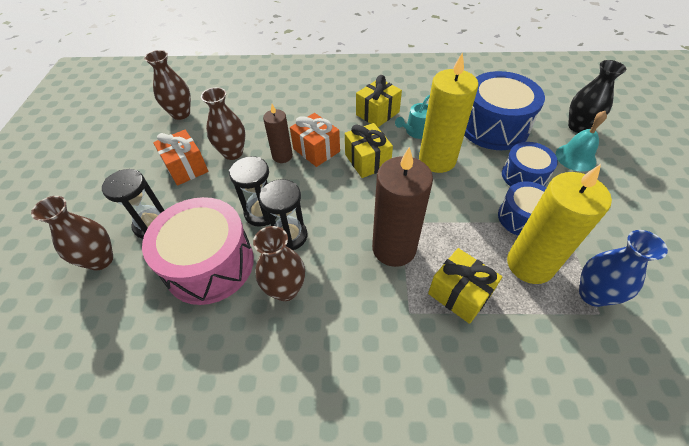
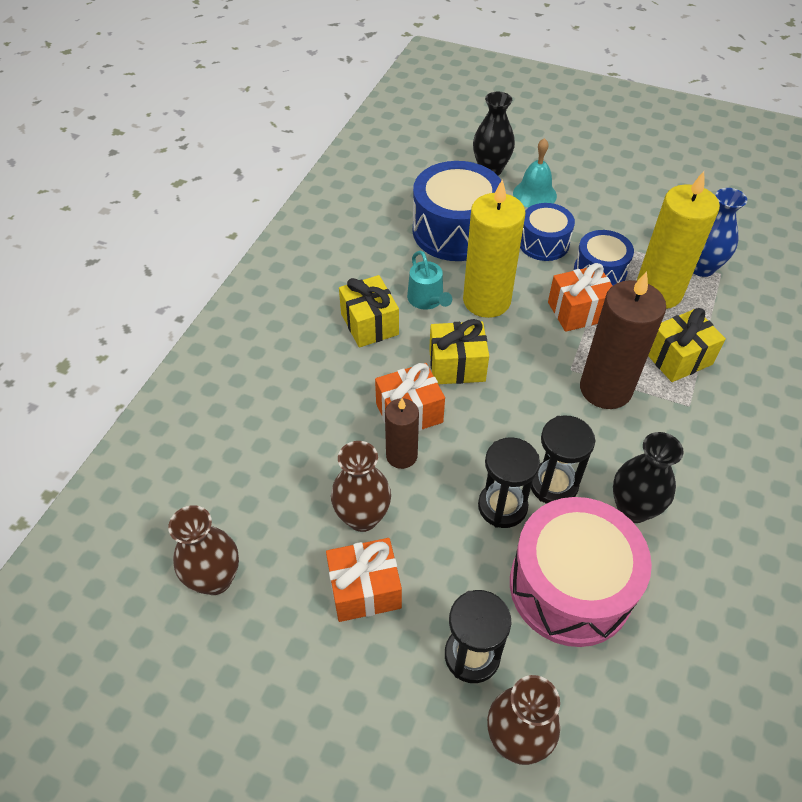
camera: 70 degrees left, 0 degrees up
(285, 289) = (633, 509): brown vase -> black vase
(465, 213) = (578, 311): none -> orange gift

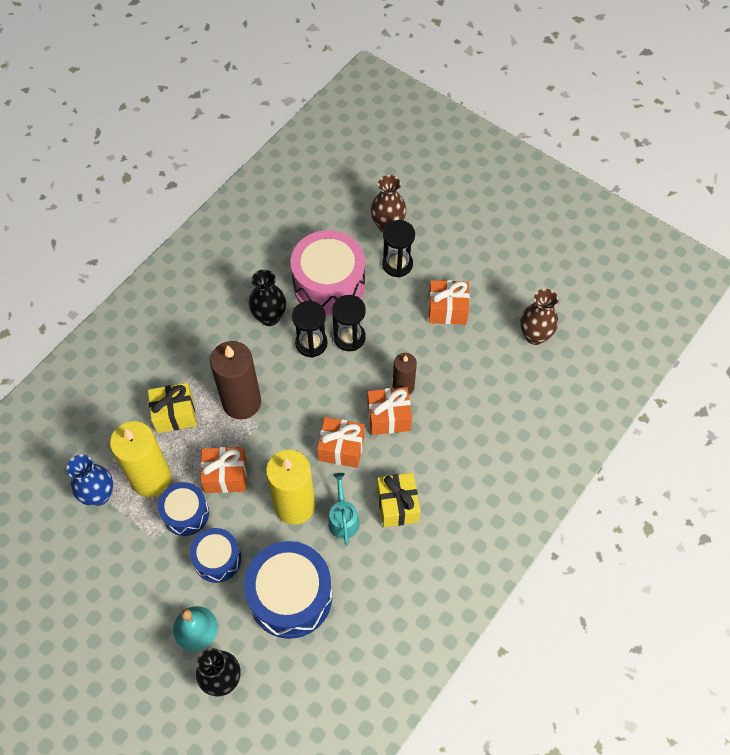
camera: 165 degrees left, 10 degrees up
(362, 517) = (439, 351): brown vase -> none
(457, 366) = (341, 448): yellow gift -> orange gift

